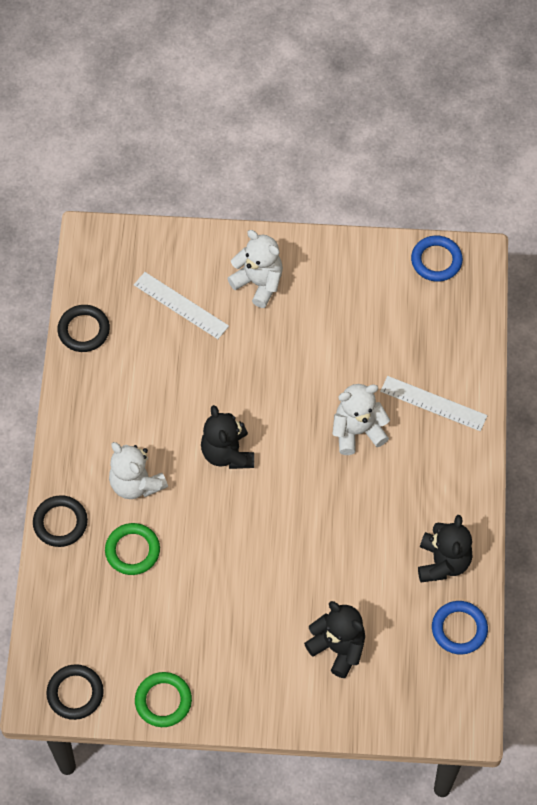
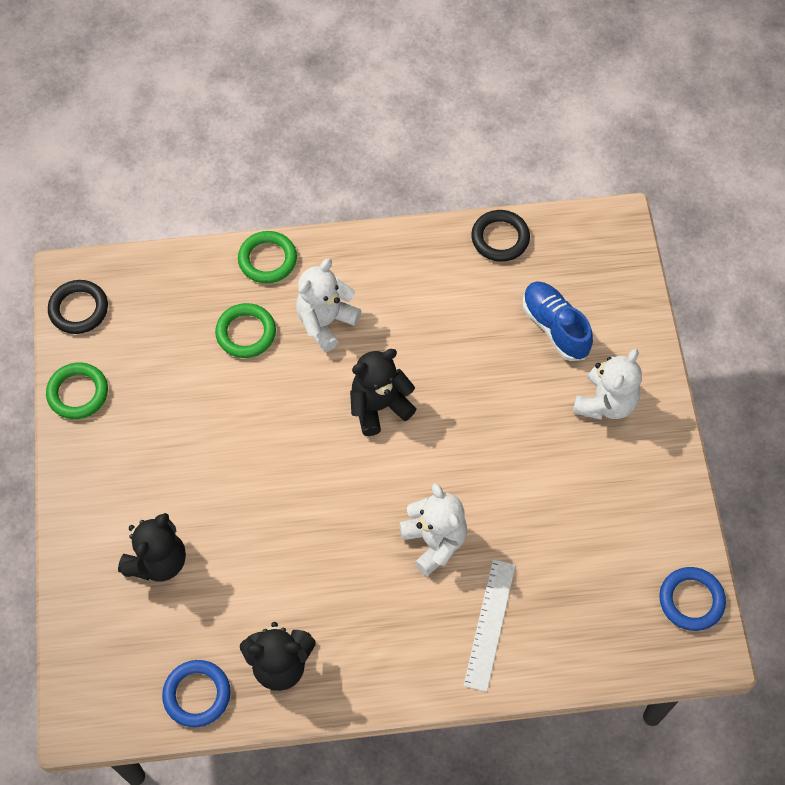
camera: 80 degrees right, 0 degrees up
(60, 523) = (267, 260): black ring -> green ring
(181, 305) = (555, 327): white ruler -> blue shoe

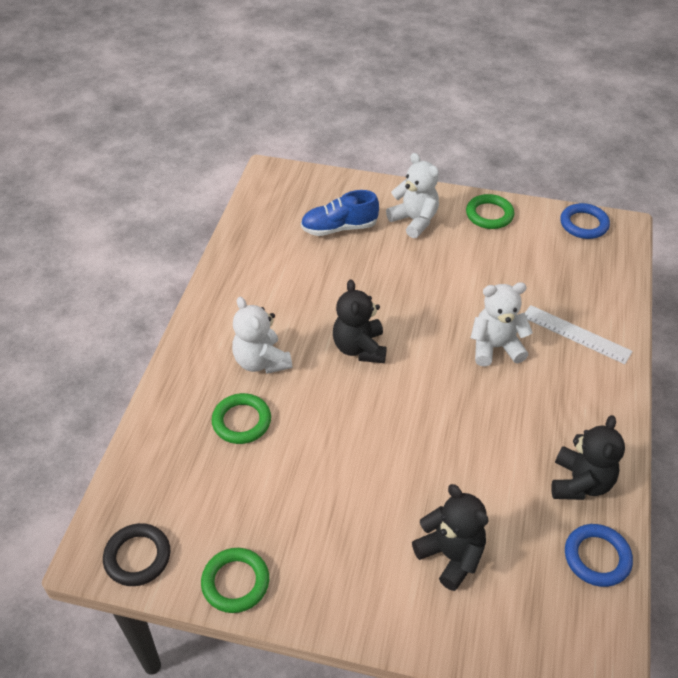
camera: 70 degrees left, 15 degrees down
(267, 260) = (175, 385): green ring -> green ring (489, 215)
(500, 238) = (245, 235): black ring -> none

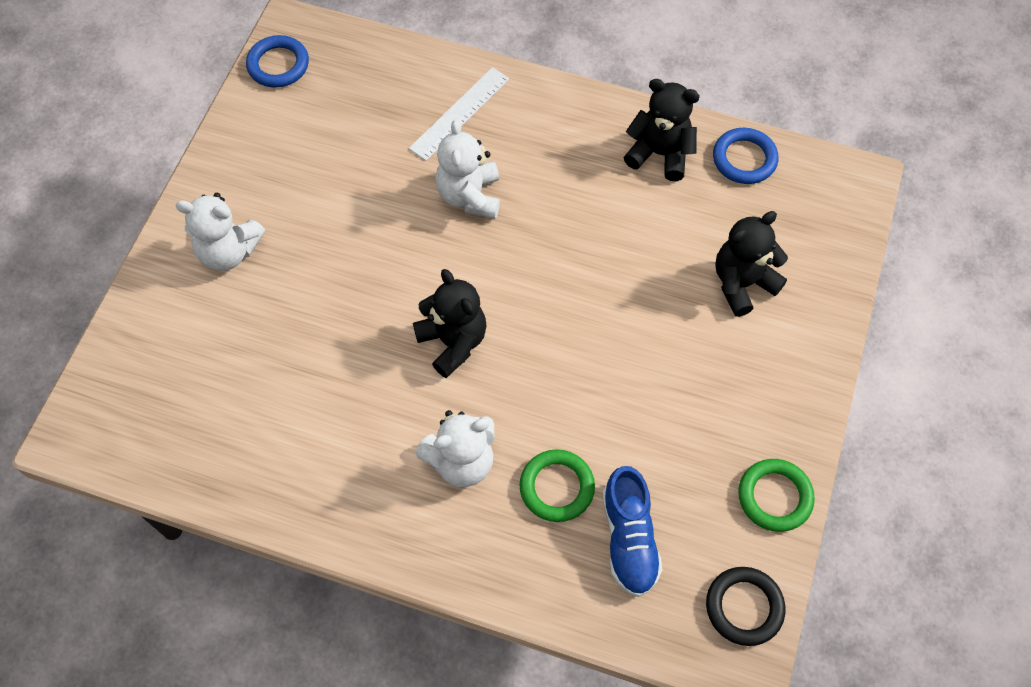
camera: 85 degrees left, 15 degrees up
(339, 228) = (223, 348): blue shoe -> blue shoe (629, 539)
(359, 348) = (453, 342): black teddy bear -> black teddy bear turned 120 degrees counterclockwise
(414, 220) = (228, 251): white teddy bear -> white teddy bear turned 135 degrees counterclockwise
(489, 215) = (237, 162): green ring -> none

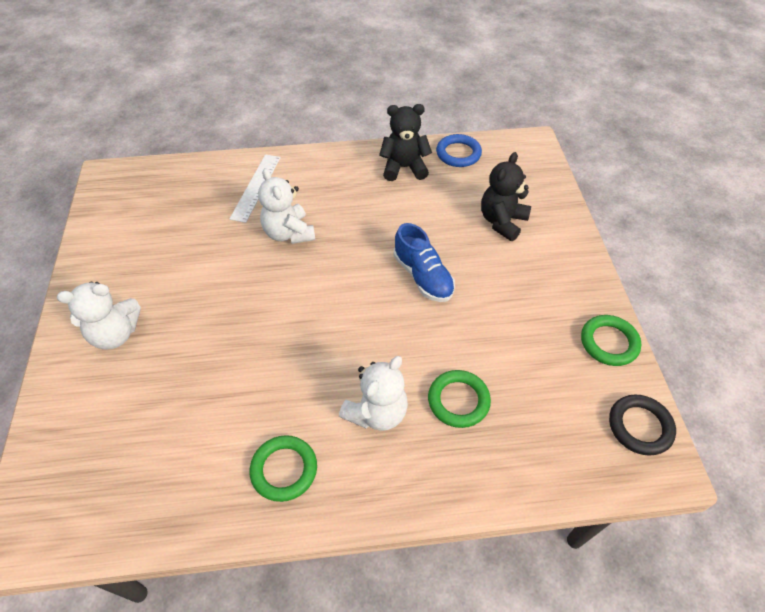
camera: 25 degrees left, 10 degrees down
(278, 65) = (105, 199): blue ring -> none
(337, 480) = (284, 470): none -> green ring
(453, 342) = (326, 331): black teddy bear -> none
(629, 539) = (531, 415): blue shoe -> blue shoe (423, 276)

